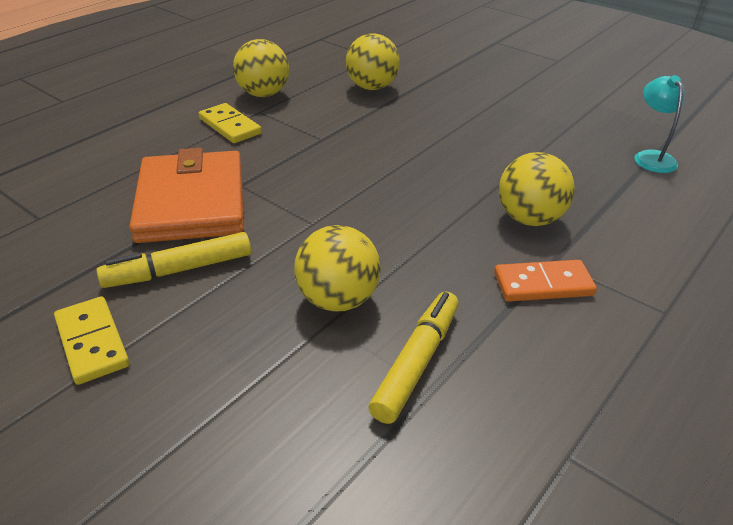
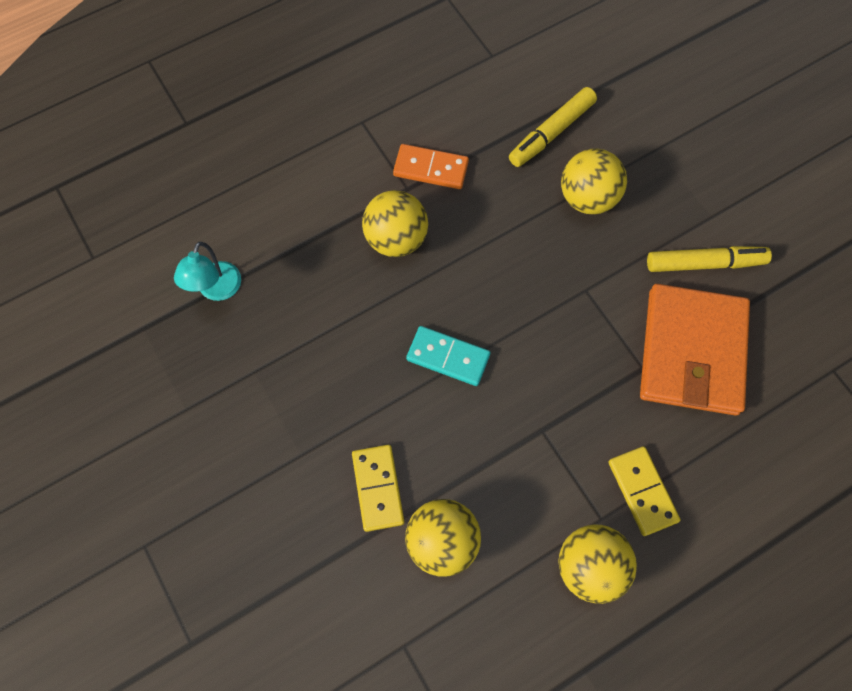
camera: 160 degrees left, 30 degrees up
(92, 342) = (765, 209): yellow domino -> yellow domino (377, 488)
(422, 158) = (448, 357): none -> turquoise domino

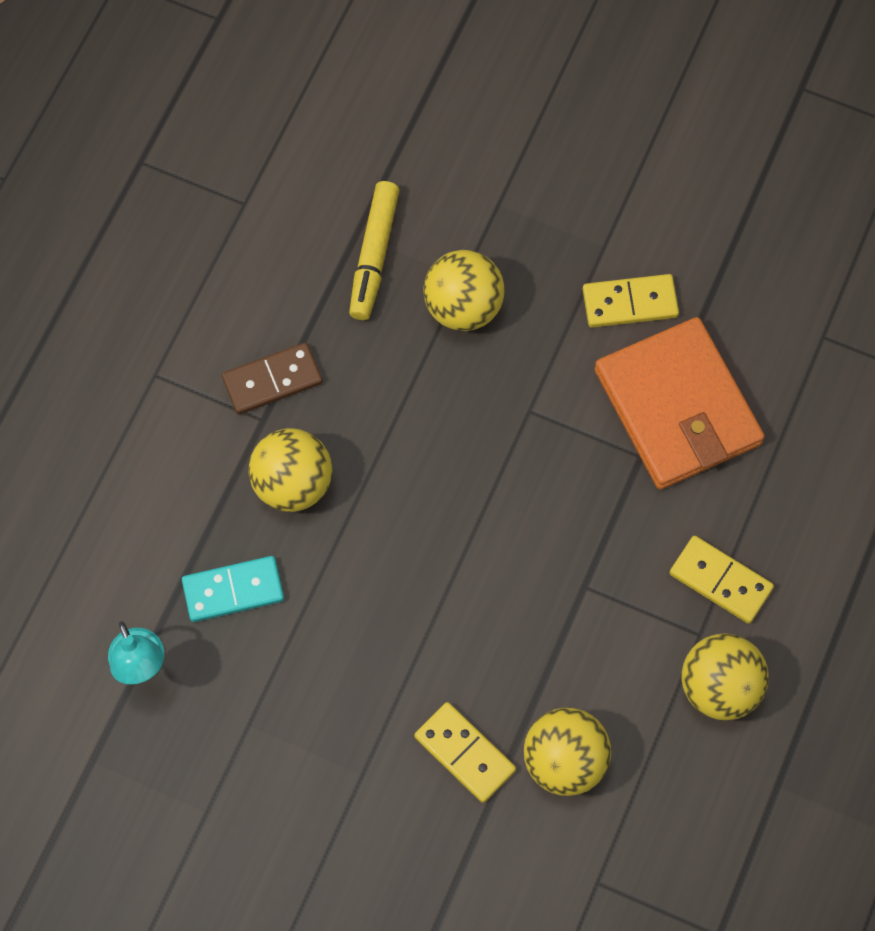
camera: 35 degrees left, 0 degrees up
(431, 168) = (272, 380): orange domino -> brown domino
(448, 357) = (439, 575): turquoise domino -> turquoise domino (233, 590)
(705, 263) = (630, 303): yellow marker -> yellow domino

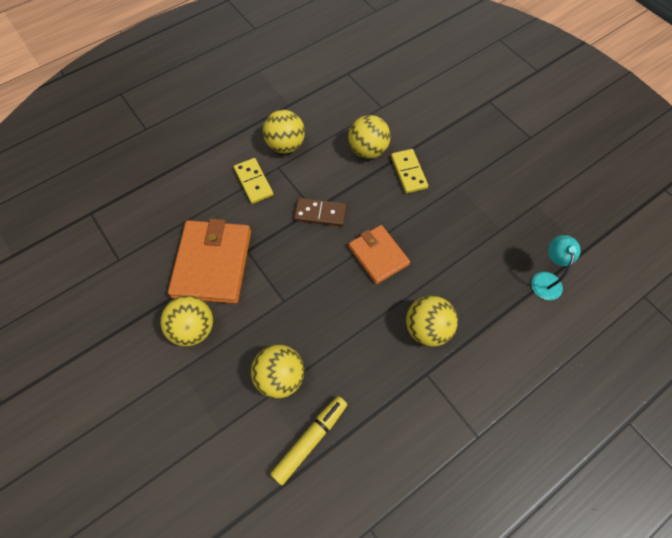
camera: 150 degrees left, 5 degrees down
(233, 590) = (483, 291): turquoise domino -> none
(272, 380) = (410, 393): brown domino -> brown domino (320, 213)
(429, 561) = (378, 255): none -> orange wallet
(630, 303) = (193, 328): yellow domino -> yellow ball

